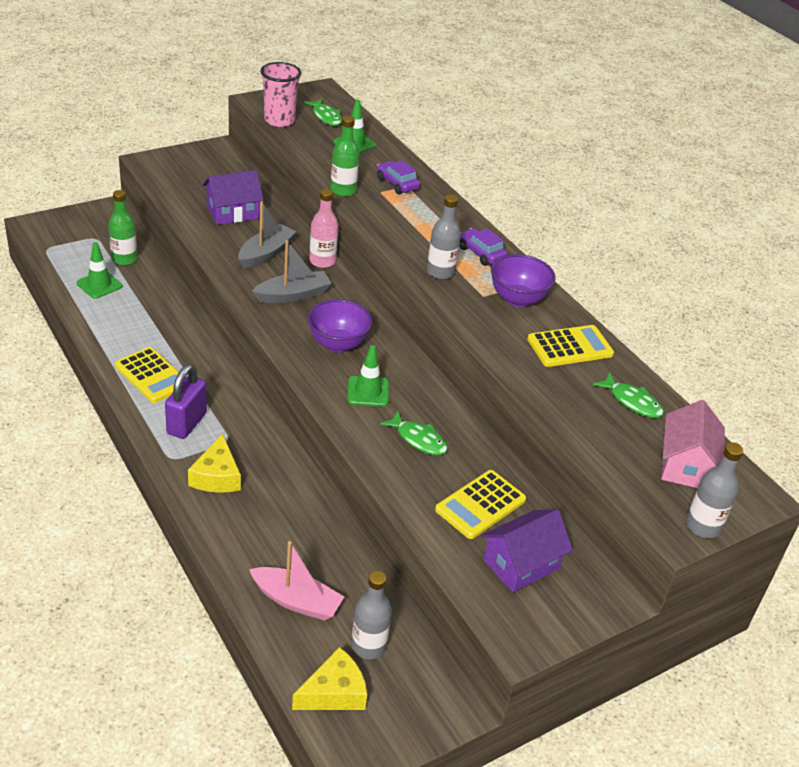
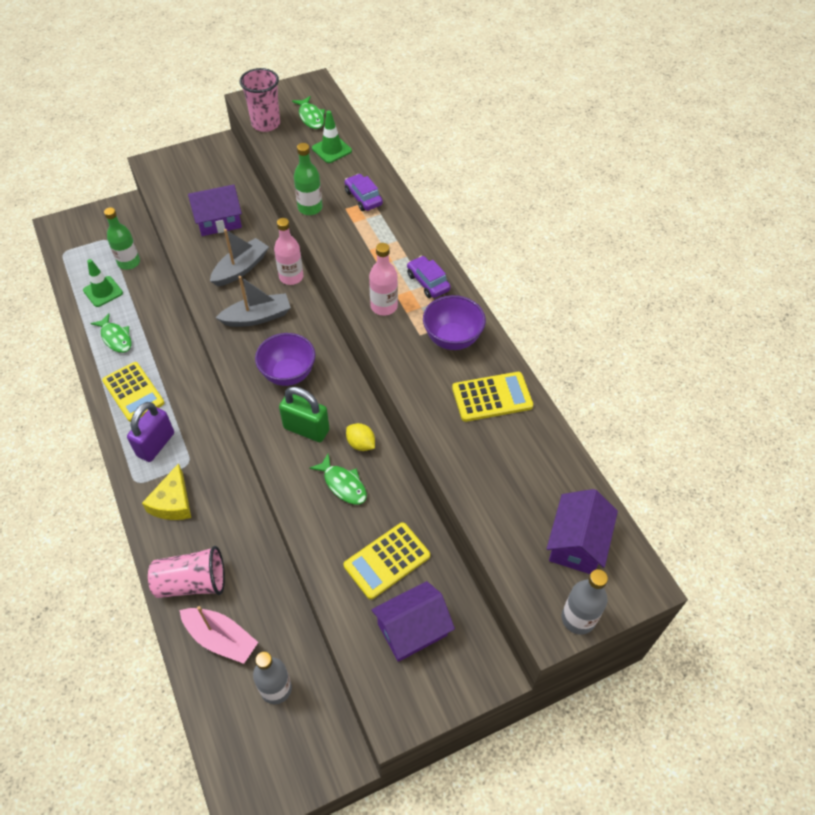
camera: 10 degrees right, 15 degrees up
(253, 550) = (192, 582): none -> pink cup
(334, 692) = (237, 737): yellow cheese -> none
(368, 392) = (306, 429): green traffic cone -> green padlock
(429, 404) = (361, 444): none -> yellow lemon
(440, 272) = (384, 306): grey bottle -> pink bottle
(632, 402) = (540, 464): green fish -> green fish (116, 338)
(685, 465) = (576, 543): pink house -> purple house

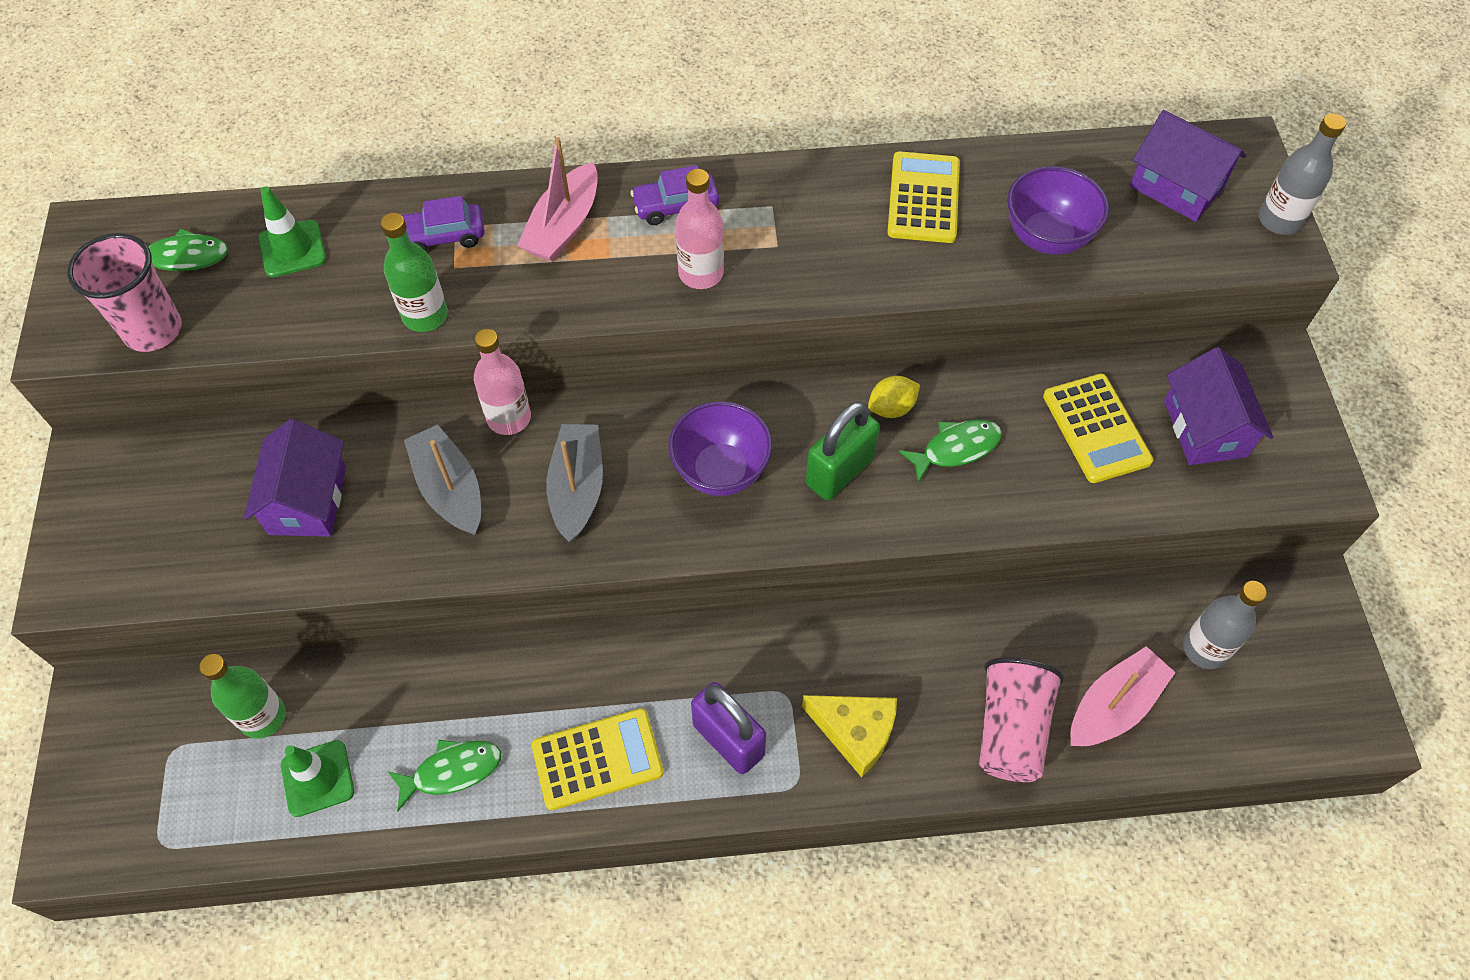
camera: 70 degrees left, 5 degrees up
(391, 241) = (564, 226): none -> pink boat
(452, 339) = (800, 210): purple bowl -> purple bowl (1047, 237)

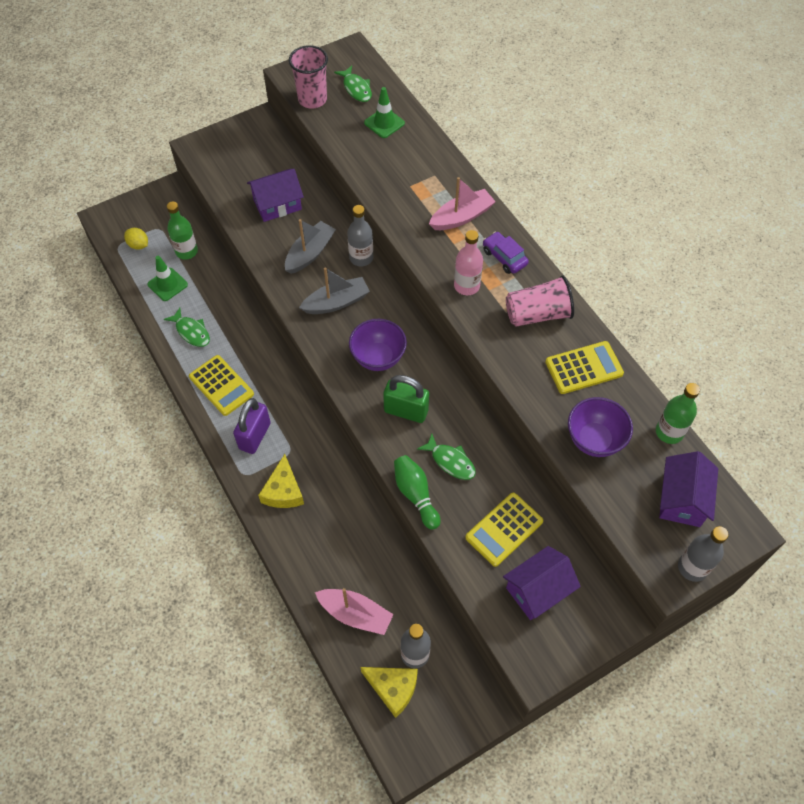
camera: 65 degrees right, 0 degrees up
(425, 315) = (375, 188): green bottle -> green bottle (669, 432)
(443, 236) = (425, 173): purple car -> none
(509, 418) = (361, 258): pink bottle -> grey bottle
(564, 226) = (461, 217): pink boat -> pink boat turned 150 degrees clockwise
(891, 408) = (460, 421): yellow lemon -> yellow lemon (138, 245)
(993, 518) = (415, 495): none -> green bowling pin
(1011, 730) = (317, 565): pink cup -> pink cup (537, 314)
(1249, 700) = (393, 688): none -> yellow cheese

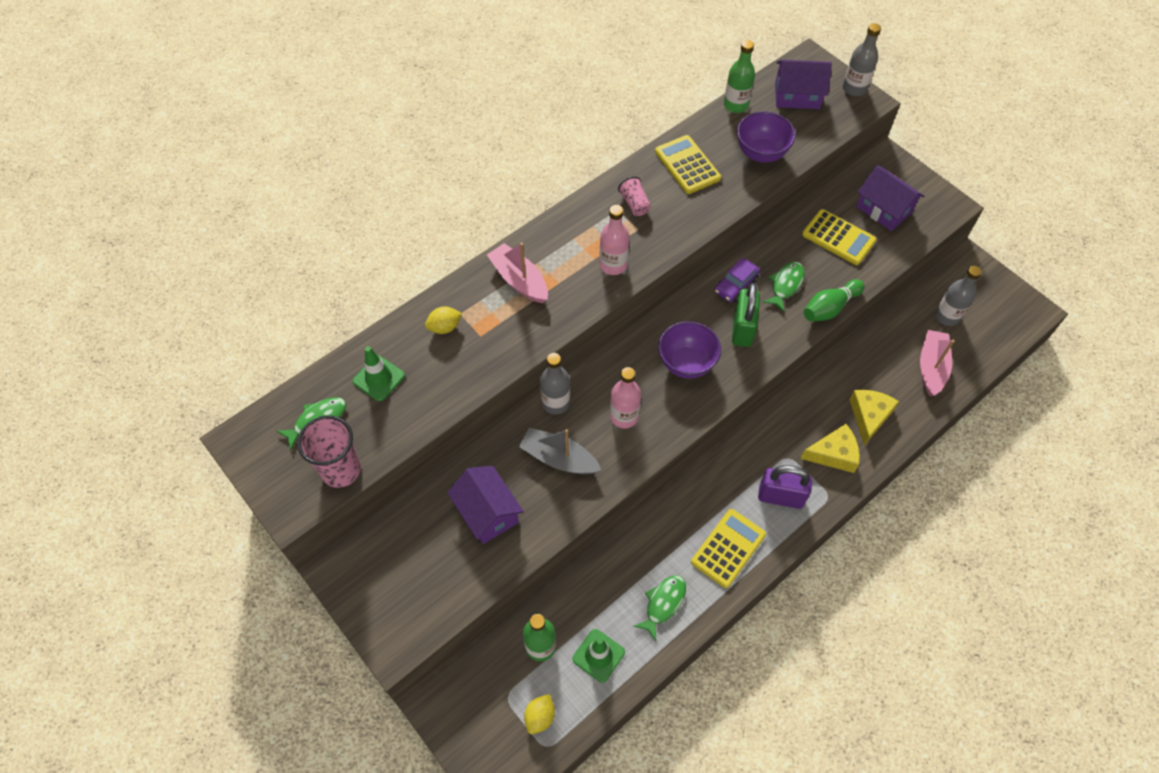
camera: 100 degrees left, 0 degrees up
(336, 302) = (624, 416): grey boat -> pink bottle
(393, 688) = (982, 328): yellow cheese -> yellow cheese (869, 416)
(423, 164) = (444, 327): none -> yellow lemon
(504, 257) = (568, 237): purple car -> purple car (736, 285)
(537, 314) = (634, 204): pink cup -> pink cup, size x0.56

